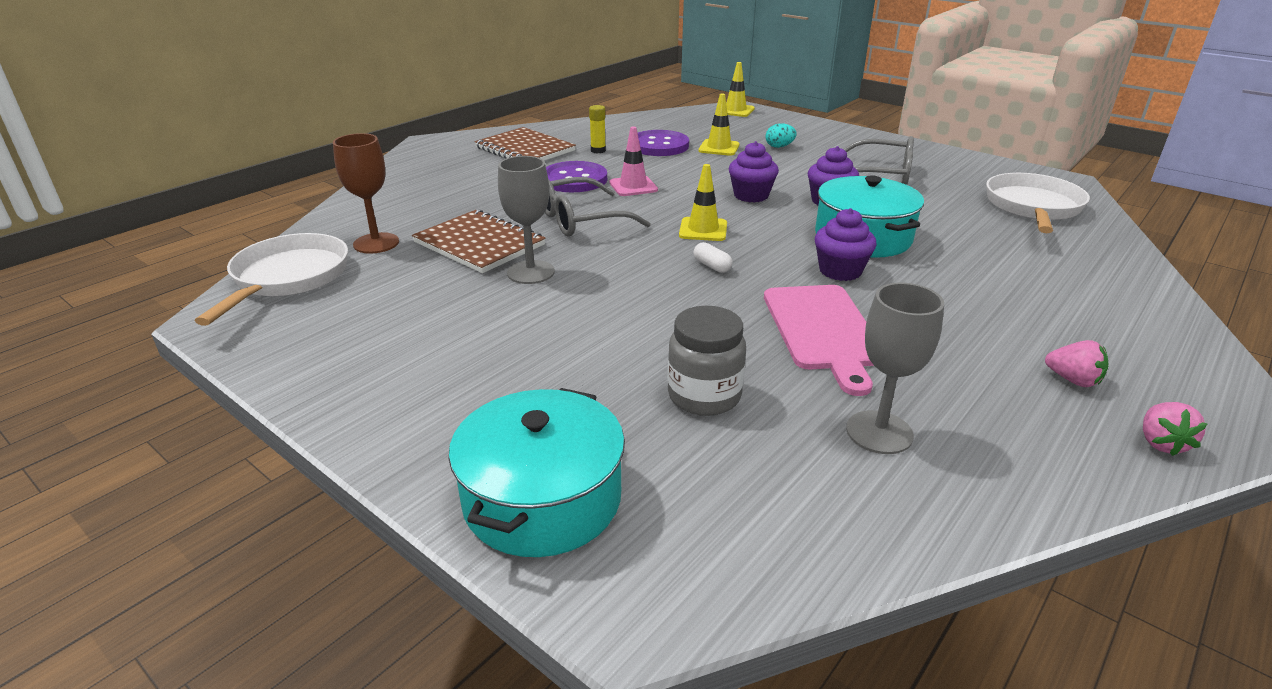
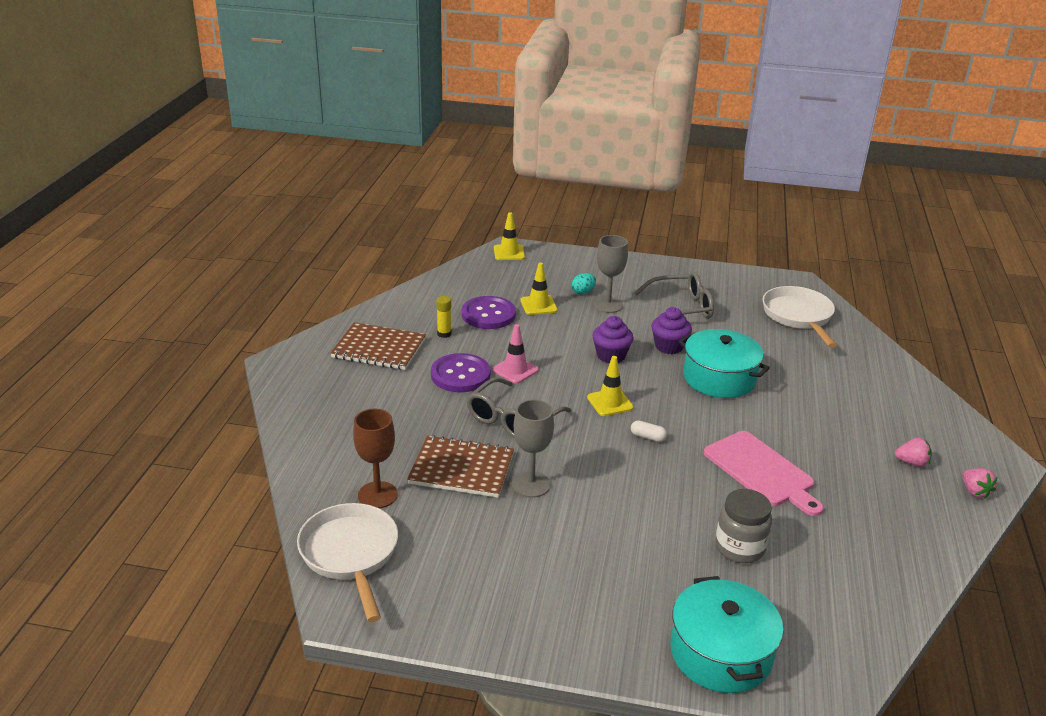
camera: 30 degrees left, 0 degrees up
(840, 271) = (730, 415): purple cupcake -> none
(879, 432) = (848, 537): grey goblet -> grey goblet (608, 305)

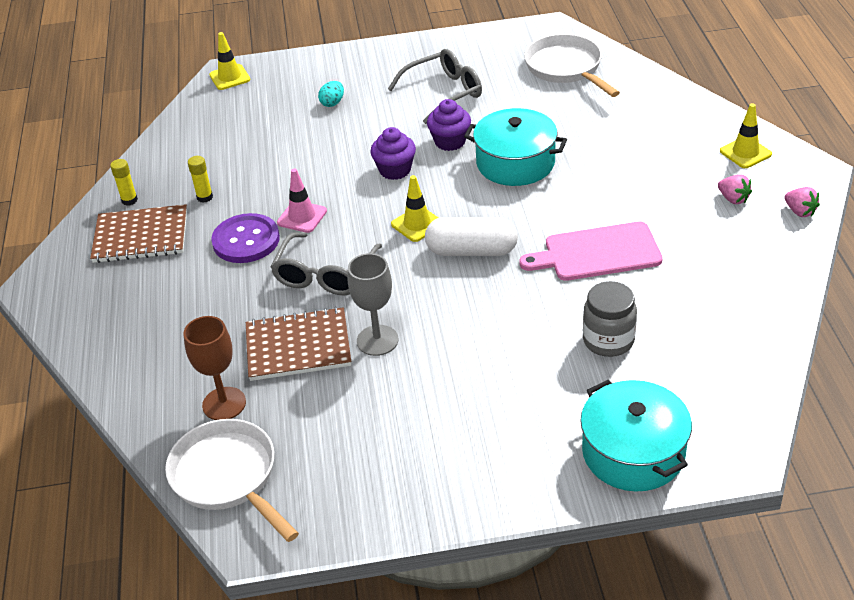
camera: 15 degrees left, 10 degrees up
(384, 320) = (129, 200): none -> yellow glue stick
(488, 314) = (242, 160): purple button -> none
(538, 305) = (292, 133): yellow traffic cone -> yellow traffic cone (745, 153)
(608, 305) = (365, 111): grey goblet -> none
(648, 437) = (471, 251): white capsule -> white capsule, size x2.30
(761, 471) = (597, 253): pink cutting board -> pink cutting board turned 135 degrees clockwise
(912, 462) = (733, 199): pink strawberry -> pink strawberry turned 60 degrees clockwise

